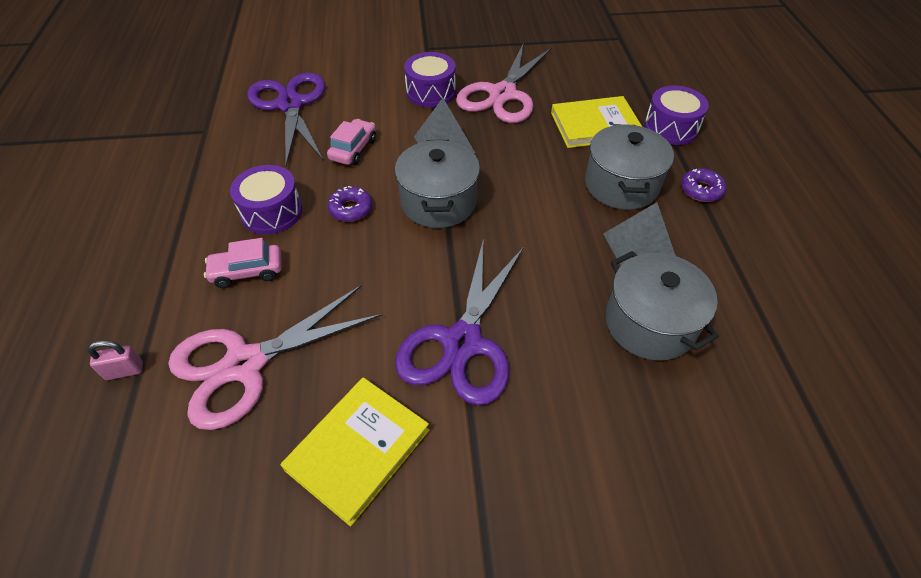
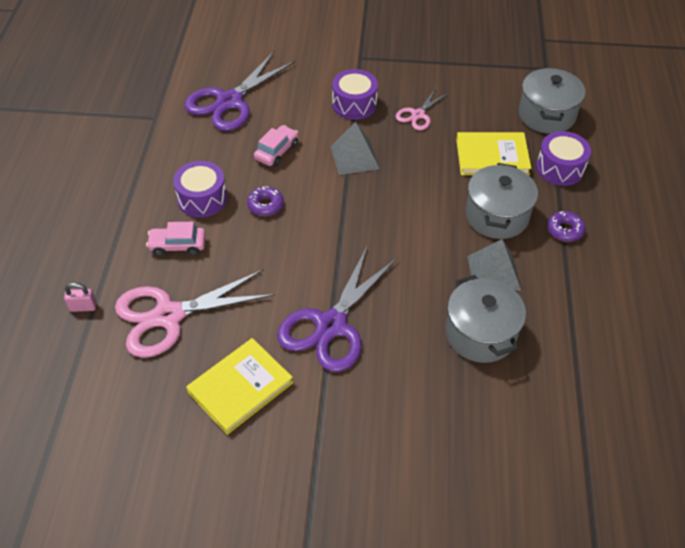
camera: 10 degrees right, 0 degrees up
(290, 105) = (230, 101): purple scissors -> purple scissors turned 135 degrees counterclockwise
(438, 202) = (338, 209): grey pot -> grey pot (546, 115)
(503, 94) = (418, 115): pink scissors -> pink scissors, size x0.52

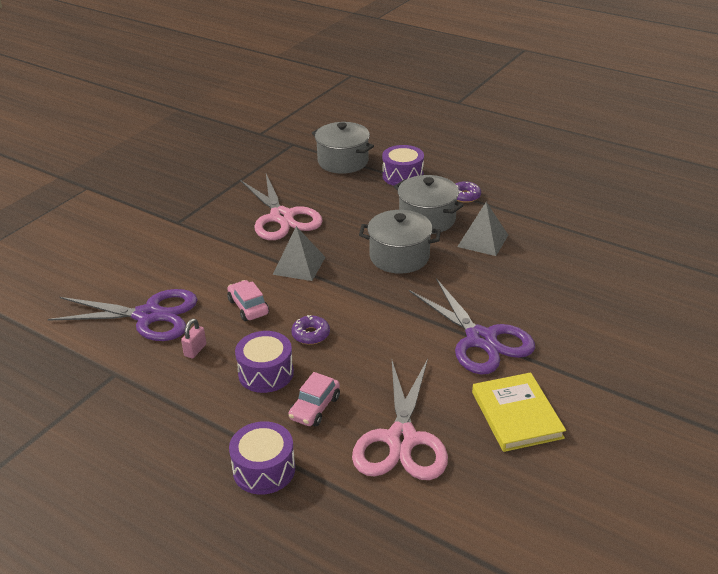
camera: 60 degrees left, 15 degrees down
(83, 307) = (344, 503): pink padlock -> pink padlock (195, 350)
(230, 101) = (148, 316): purple scissors -> purple scissors turned 60 degrees counterclockwise
(354, 104) = (233, 244): purple drum -> purple drum (264, 469)
(418, 115) = (282, 217): pink scissors -> pink scissors, size x1.92
(480, 334) = (537, 267): grey pot -> grey pot (399, 257)
(492, 156) = (363, 200): yellow book -> none

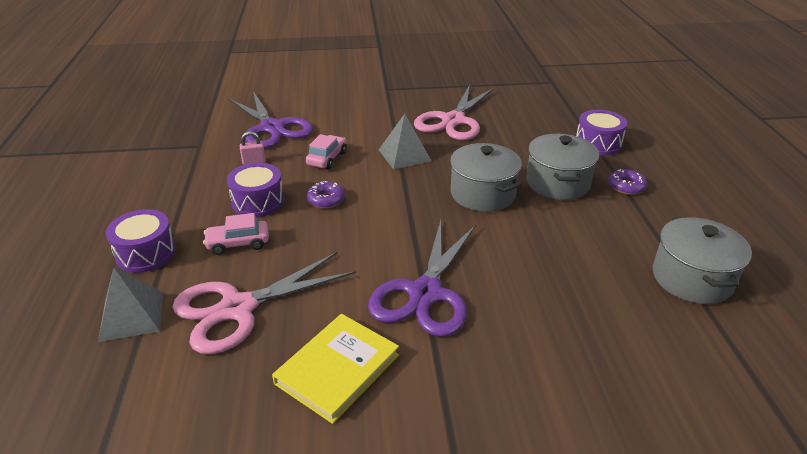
camera: 50 degrees right, 0 degrees up
(343, 161) = (568, 110): grey pot -> grey pot (691, 278)
(482, 240) = (575, 227): grey pyramid -> grey pyramid (131, 316)

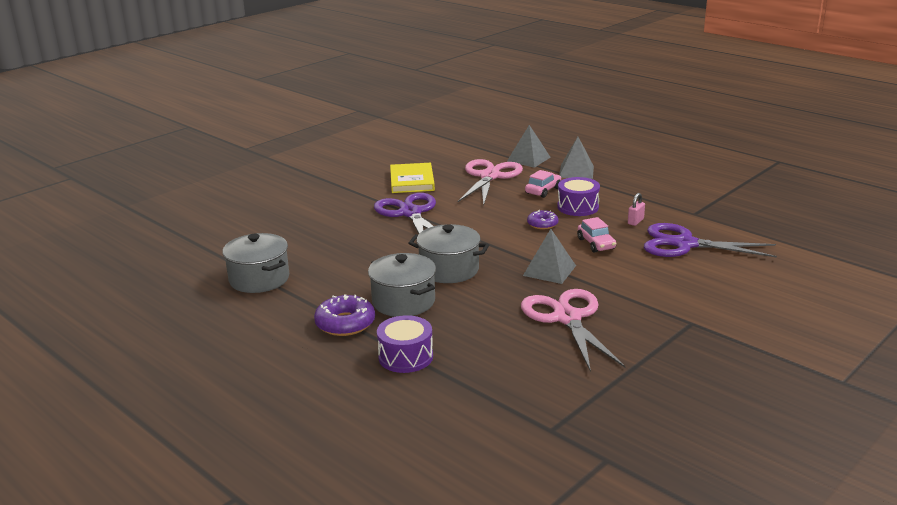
camera: 140 degrees right, 10 degrees down
(146, 253) = (576, 171): purple drum -> grey pyramid
(626, 186) = (345, 323): purple donut -> purple donut, size x1.61

